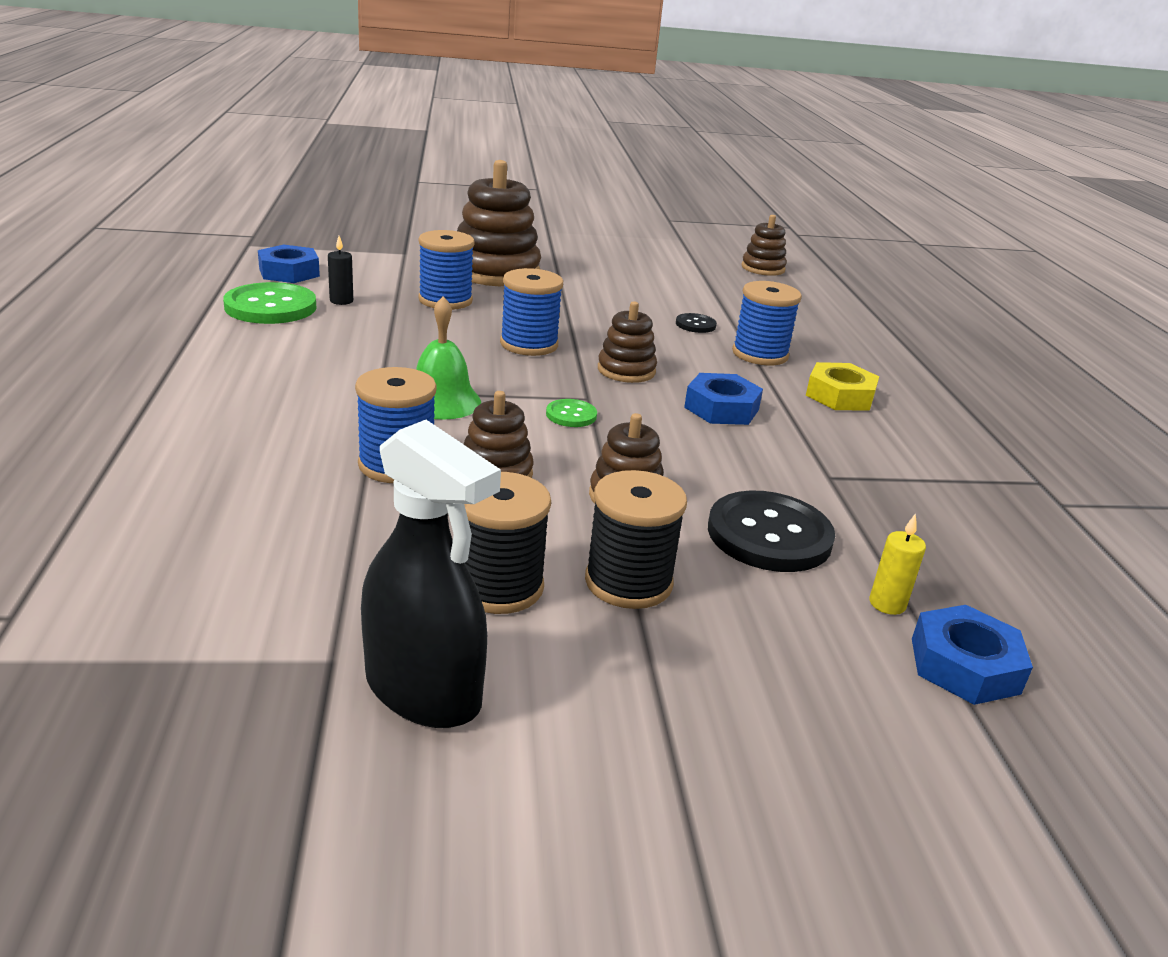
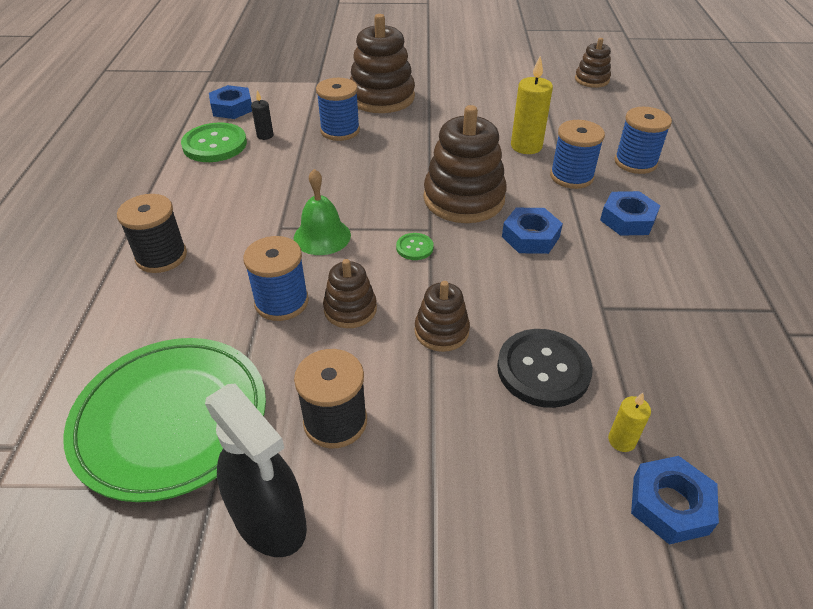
camera: 10 degrees right, 15 degrees up
(255, 585) = (171, 420): none -> green plate
(529, 344) = (395, 174): blue spool -> blue spool (635, 162)
(626, 370) = (464, 199): brown stacking toy -> brown stacking toy, size x1.85
(628, 582) = (429, 418): black spool -> black spool (161, 257)
(695, 325) = (526, 146): black button -> yellow candle
(840, 396) = (627, 219): yellow nut -> blue nut

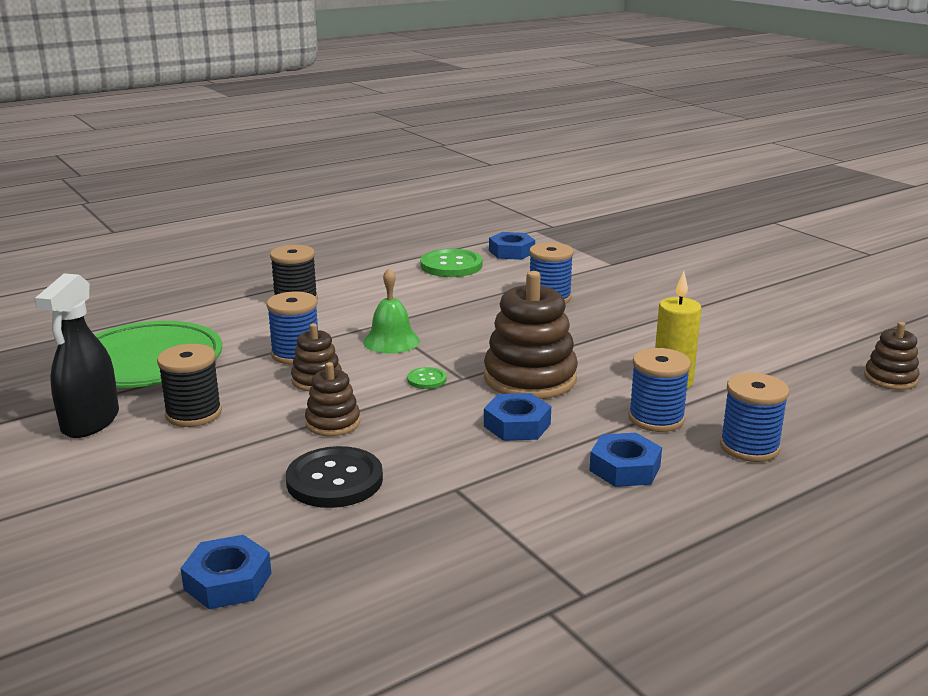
camera: 55 degrees right, 20 degrees down
(265, 136) = (493, 276): black candle -> none
(381, 97) = (635, 295): brown stacking toy -> none
(621, 440) = (283, 540): yellow candle -> none

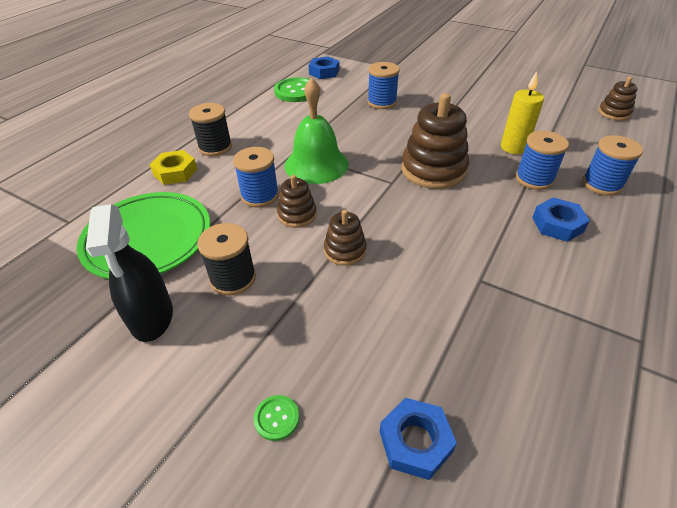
camera: 25 degrees left, 20 degrees up
(230, 313) = (175, 172): none -> yellow nut
(334, 480) = (396, 304): black button -> none
(391, 341) = (316, 164): green bell -> green bell, size x1.54
(426, 380) = (371, 191): green button -> green button (277, 418)
(517, 425) = (463, 211): blue nut -> none

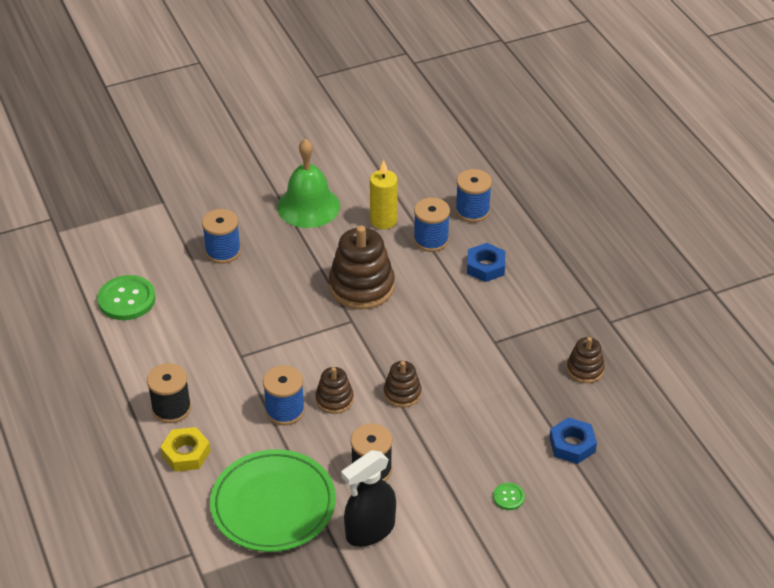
camera: 55 degrees left, 0 degrees up
(152, 317) = (370, 530): black spray bottle -> black spray bottle turned 120 degrees clockwise
(316, 164) = (277, 353): green bell -> green bell (308, 206)
(324, 72) = (108, 256): blue nut -> none
(614, 113) = (404, 128): brown stacking toy -> brown stacking toy (585, 369)

